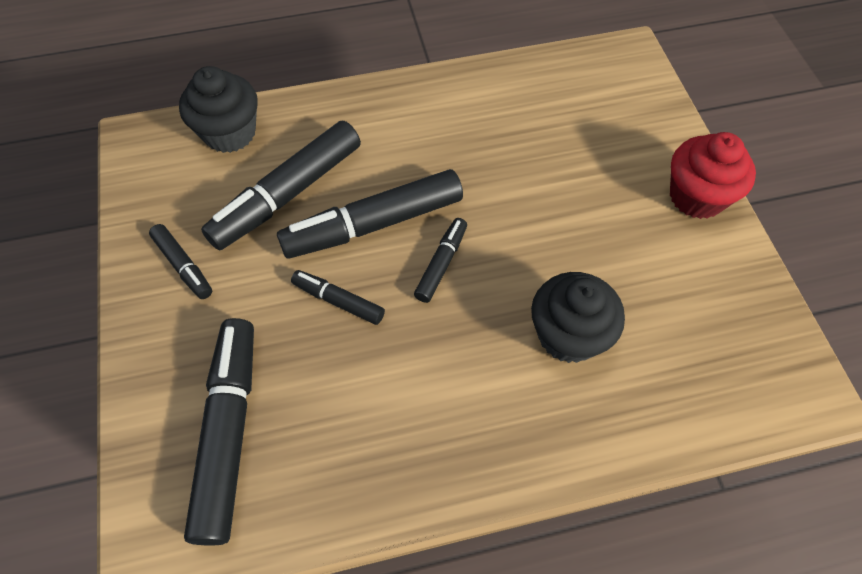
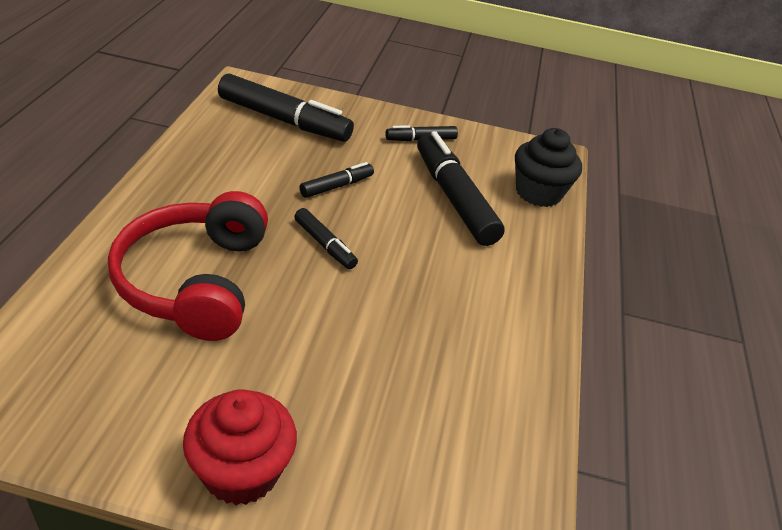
camera: 110 degrees right, 20 degrees down
(373, 224) = (392, 226): black marker -> none
(568, 335) = (195, 281): black cupcake -> red headphones

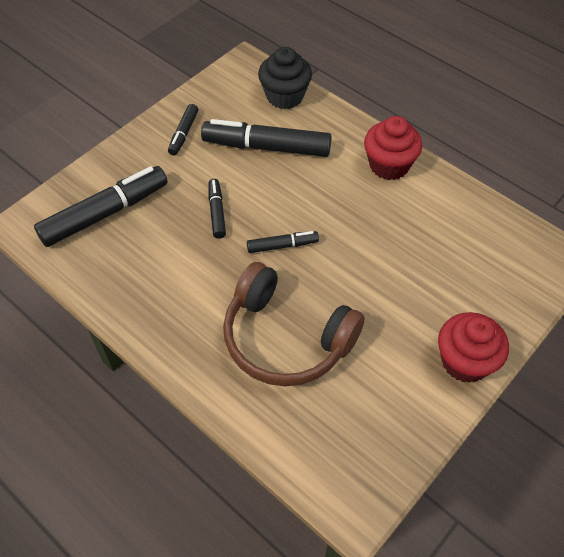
camera: 55 degrees left, 15 degrees up
(195, 281) = (286, 338): red headphones -> brown headphones
(517, 305) = (389, 165): none -> red cupcake

